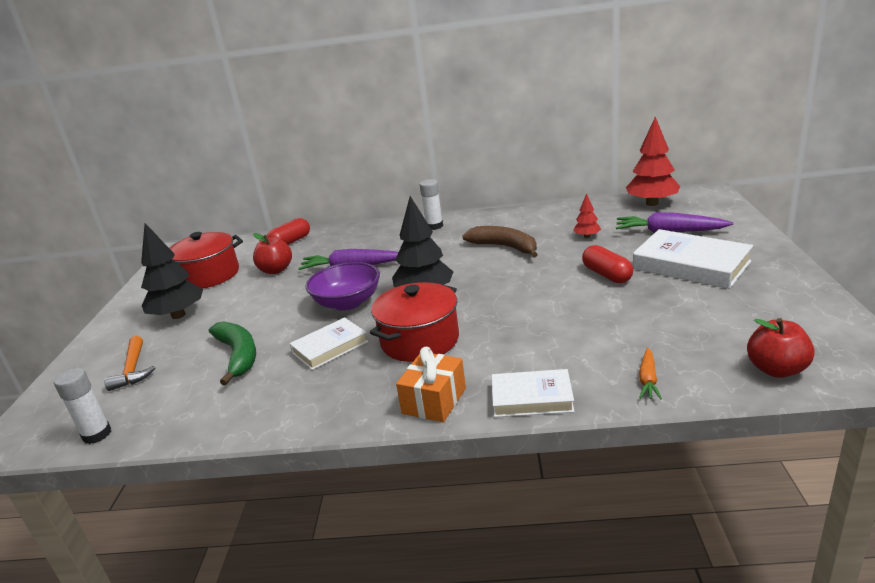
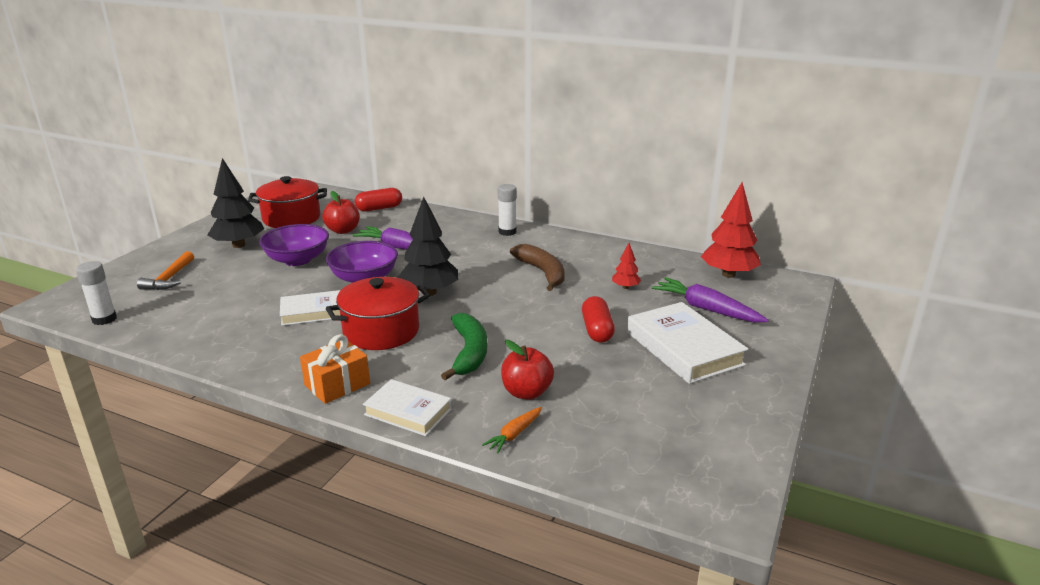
camera: 20 degrees right, 0 degrees up
(238, 355) = (245, 294): green banana -> green banana (469, 353)
(259, 308) = (297, 260): none -> purple bowl
(776, 369) = (631, 470): red apple -> red apple (526, 392)

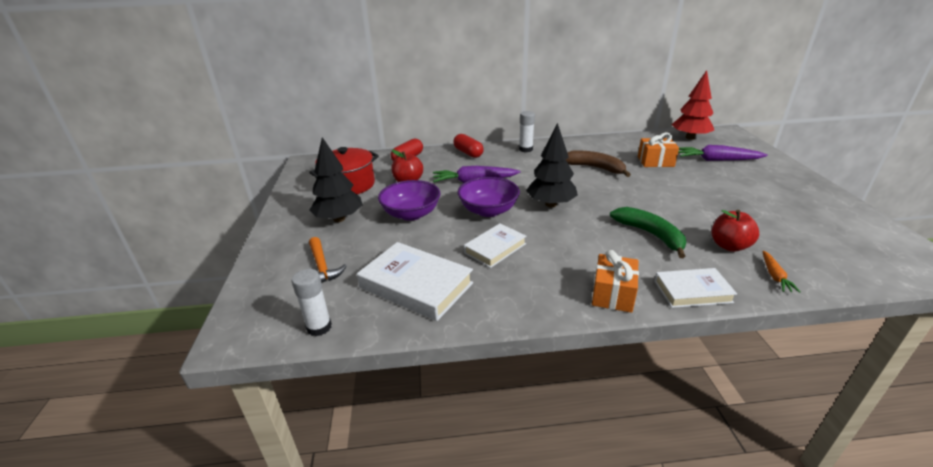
camera: 30 degrees left, 5 degrees up
(381, 331) = (570, 243): red pot -> none
(597, 330) = (690, 192): red capsule -> red capsule (468, 153)
(625, 287) = (655, 161): red tree -> orange gift
(683, 348) = (750, 186): white book -> white book (416, 285)

